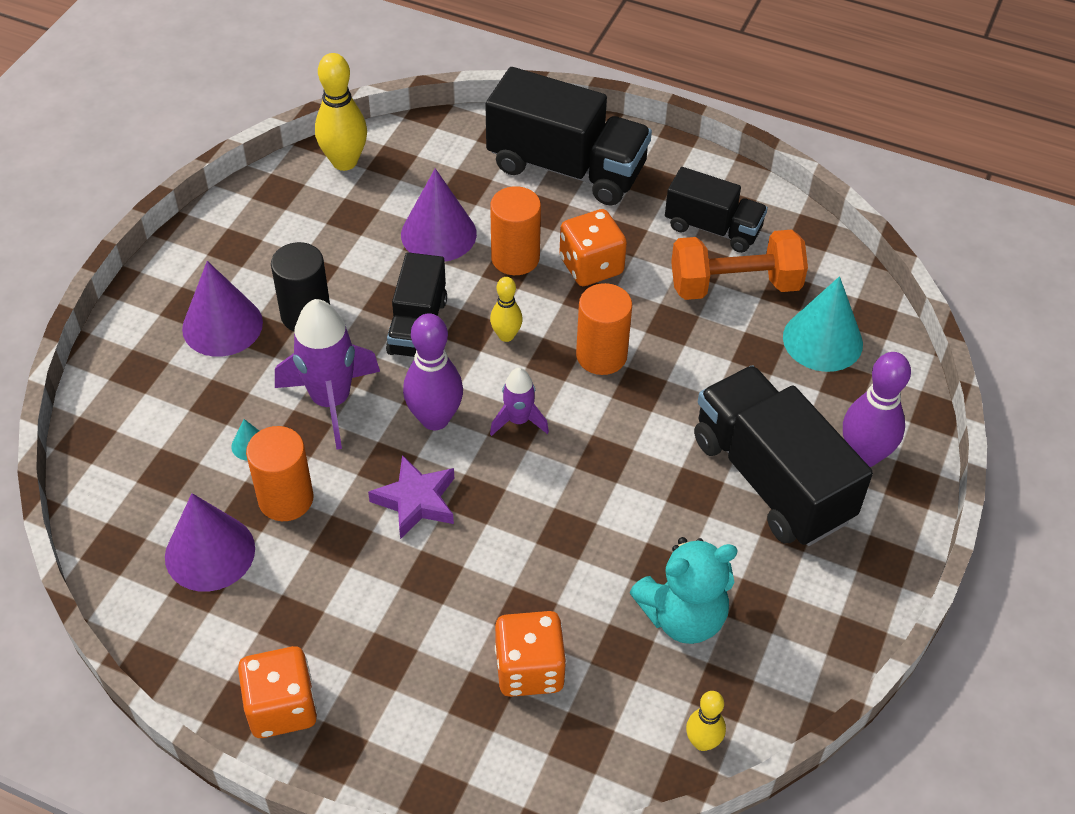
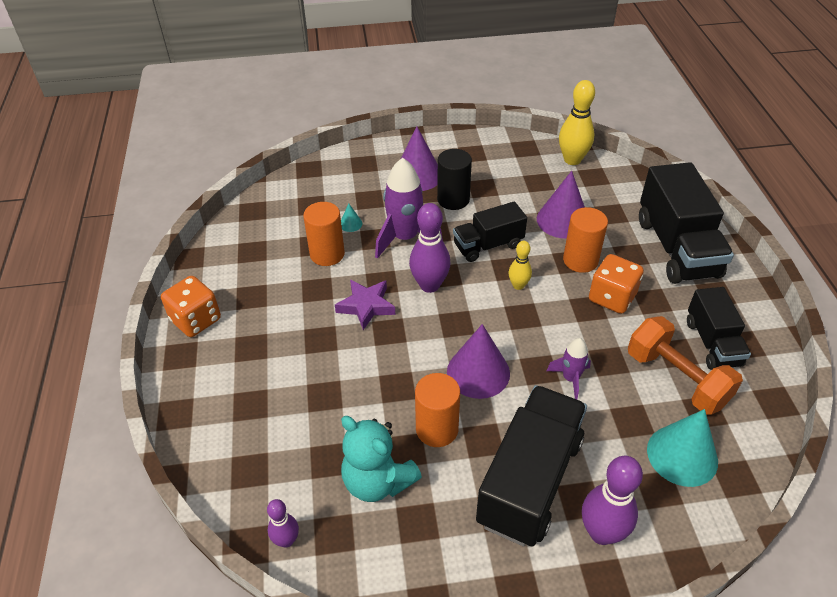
camera: 60 degrees right, 5 degrees down
(210, 552) = (273, 244): purple cone -> purple cone (478, 372)
(518, 420) = (461, 322): purple rocket -> purple rocket (570, 378)
(529, 669) = (285, 417): orange dice -> none
(601, 355) = (546, 337): orange cylinder -> orange cylinder (437, 429)
(702, 742) = (286, 540): yellow bowling pin -> purple bowling pin

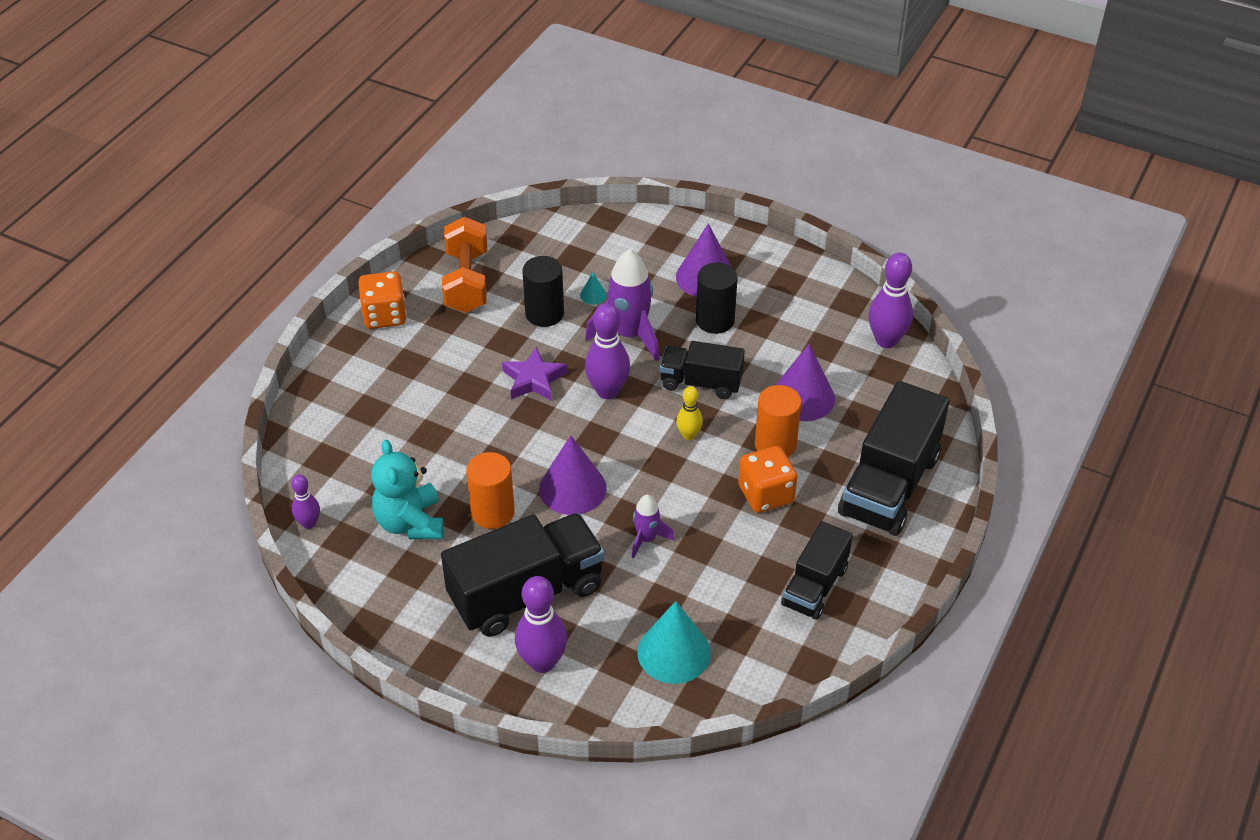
camera: 35 degrees right, 0 degrees up
(327, 254) = (544, 314): orange cylinder -> black cylinder
(572, 160) = (886, 340): yellow bowling pin -> purple bowling pin
(676, 379) = (742, 594): orange dumbbell -> orange dumbbell (467, 282)

